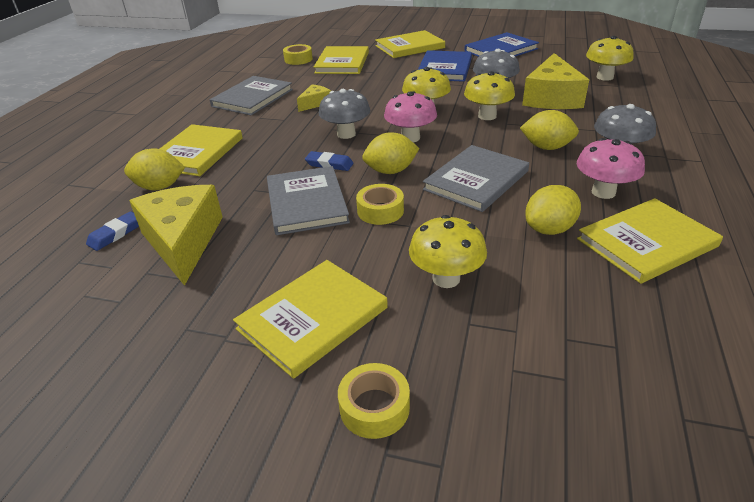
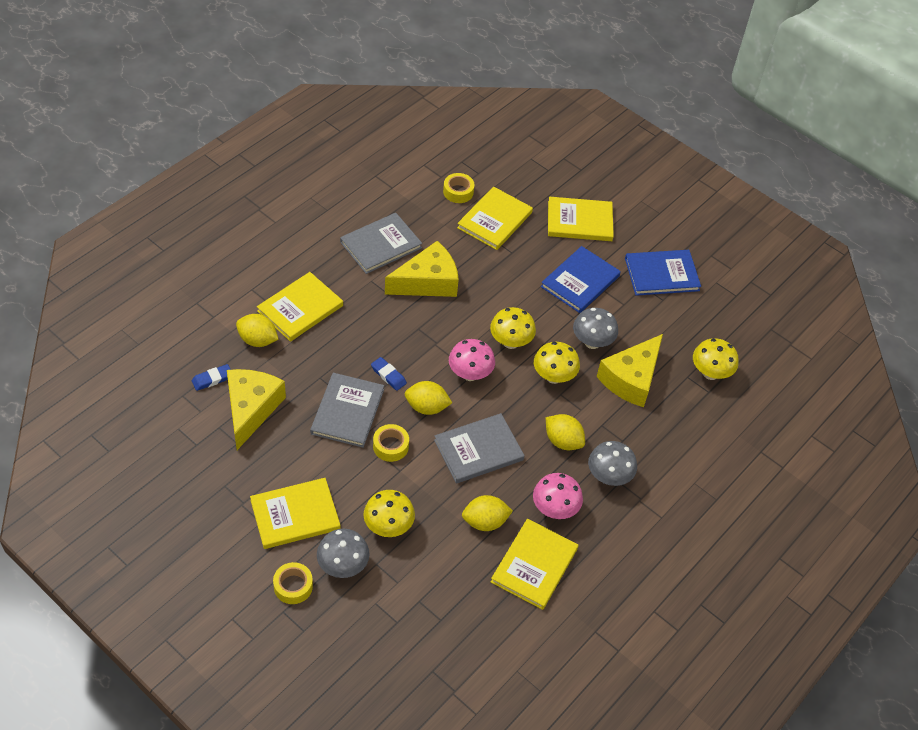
camera: 20 degrees right, 15 degrees up
(315, 103) = (428, 282): yellow cheese -> yellow cheese, size x2.04
(346, 134) = (424, 342): grey mushroom -> grey mushroom (343, 566)
(646, 243) = (534, 565): yellow book -> yellow book turned 60 degrees counterclockwise

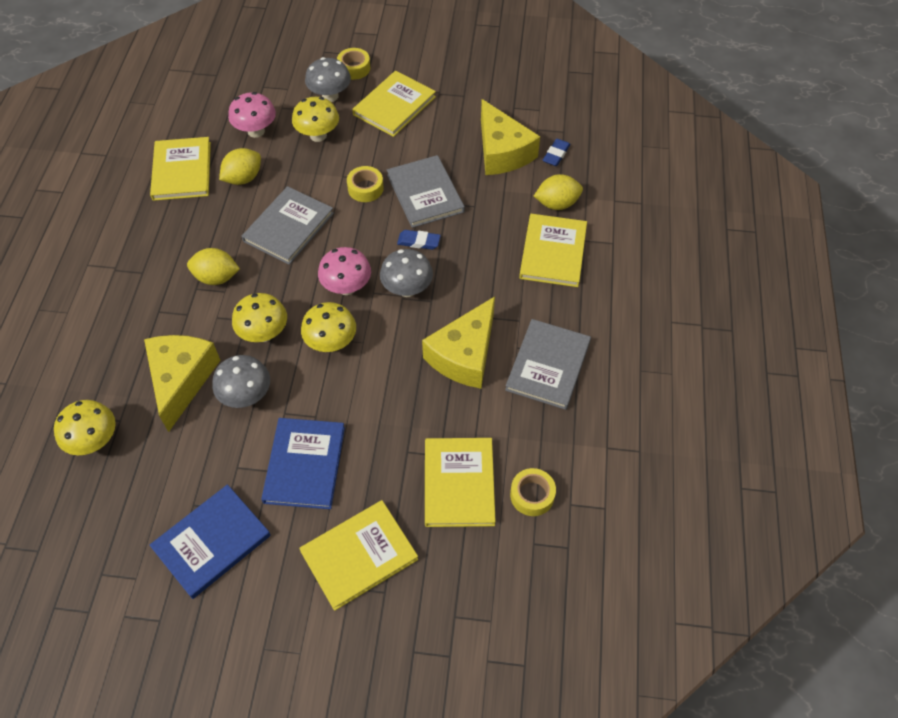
camera: 150 degrees right, 5 degrees up
(427, 407) = (362, 235): yellow lemon -> none
(554, 509) = (190, 219): pink mushroom -> pink mushroom (256, 131)
(608, 477) = (155, 271): grey mushroom -> grey mushroom (407, 289)

